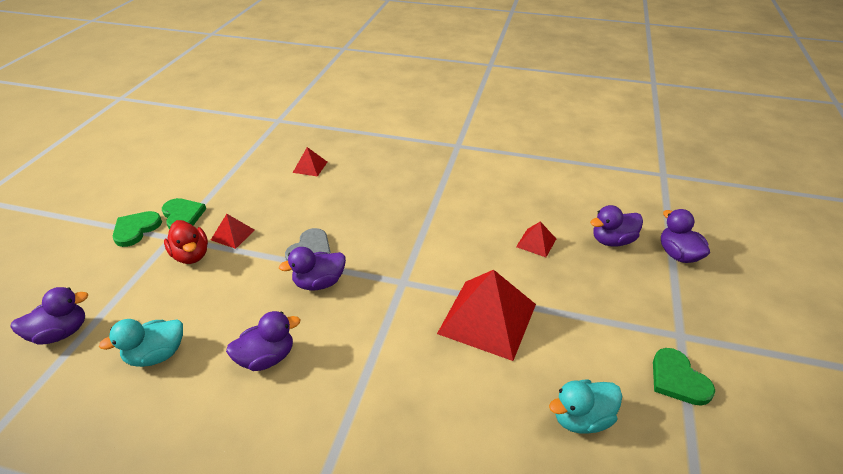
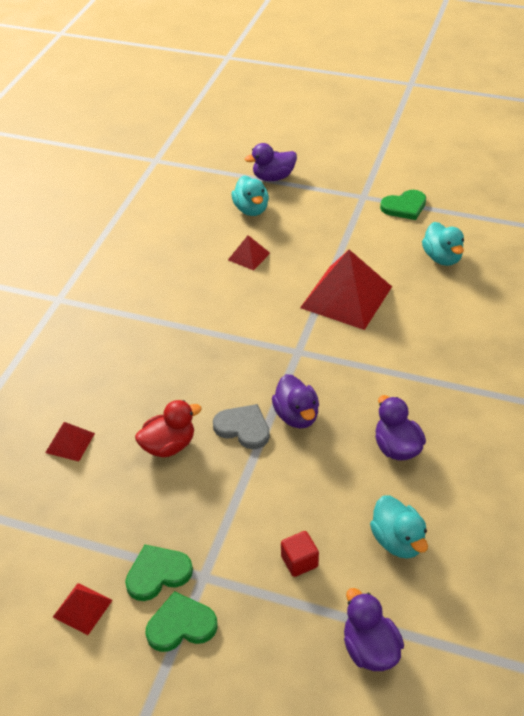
camera: 85 degrees left, 5 degrees up
(136, 229) = (181, 625): green heart -> green heart turned 135 degrees clockwise
(162, 288) = (299, 561): none -> red cube
(191, 255) = (242, 544): red duck -> red duck (169, 445)
(232, 234) = (206, 507): red pyramid -> red pyramid (82, 608)
(612, 241) = (251, 209): purple duck -> turquoise duck

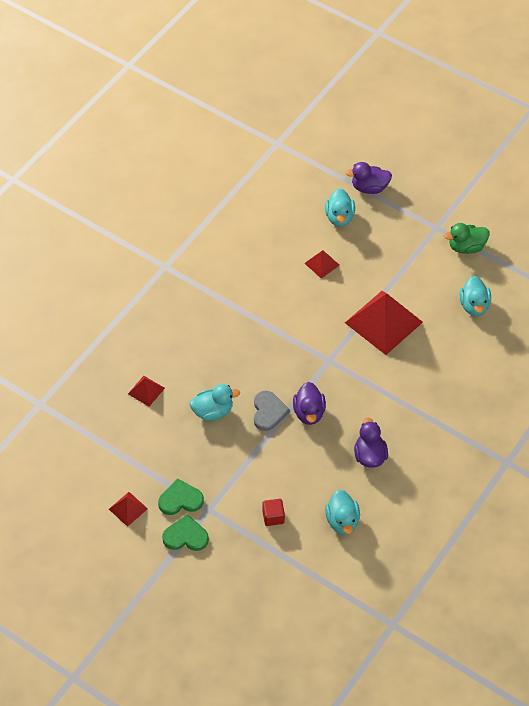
camera: 15 degrees right, 10 degrees up
(169, 445) = (213, 411): red duck -> turquoise duck
(243, 428) = (268, 412): grey heart -> grey heart turned 45 degrees clockwise
(370, 649) = (296, 583): purple duck -> none
(404, 207) = (466, 247): green heart -> green duck

